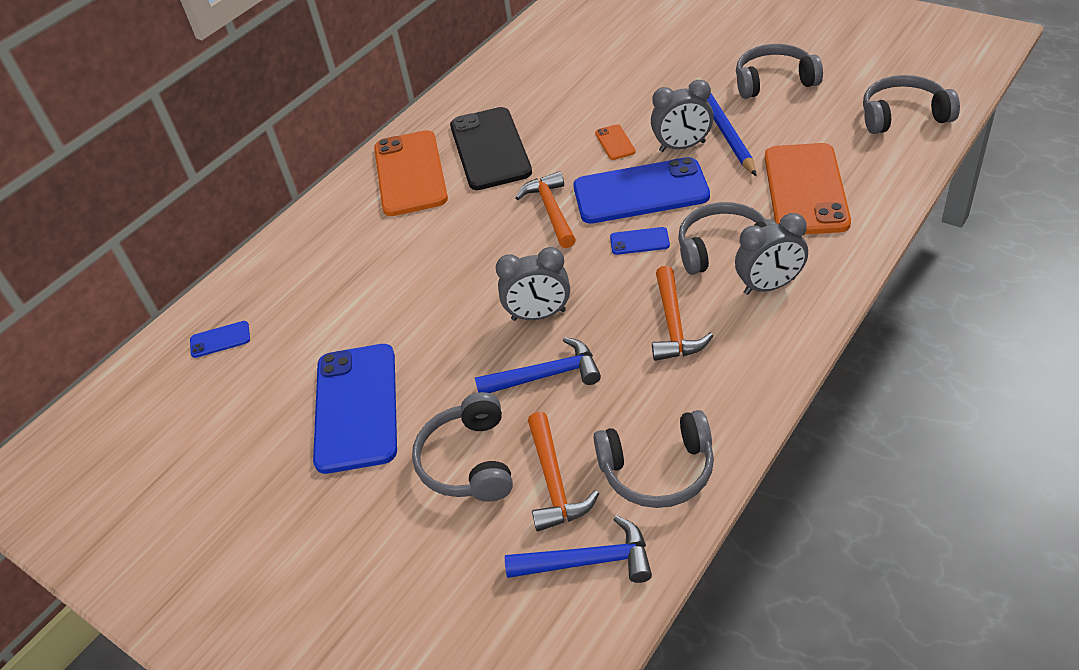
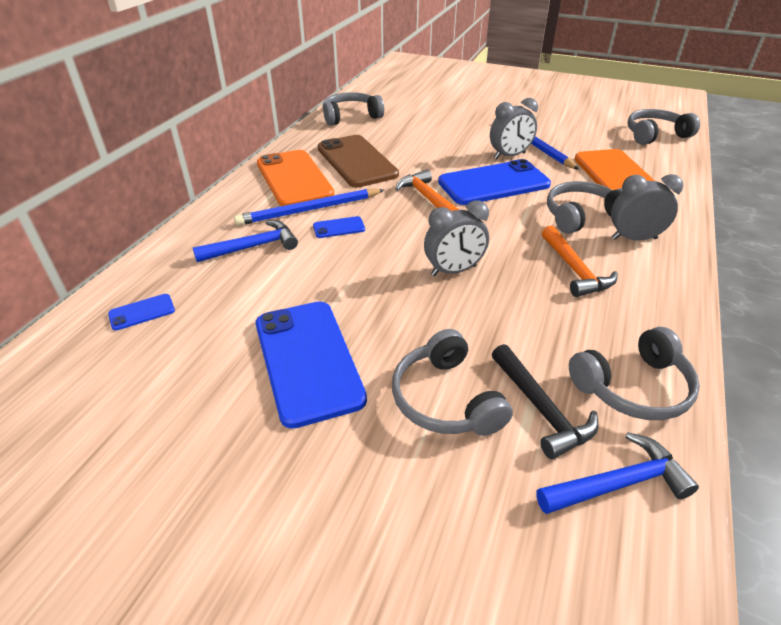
camera: 20 degrees left, 5 degrees down
(413, 221) = (309, 210): none -> blue pencil
(490, 149) = (356, 161): black phone -> brown phone
(546, 375) = (484, 317): blue hammer -> blue hammer (253, 247)
(554, 482) = (541, 409): orange hammer -> black hammer
(615, 142) = (456, 155): orange phone -> none
(639, 241) = (511, 214): blue phone -> blue phone (339, 228)
(769, 286) = (634, 238): grey clock -> grey clock turned 150 degrees counterclockwise
(774, 81) = (552, 119): grey headphones -> grey headphones (351, 116)

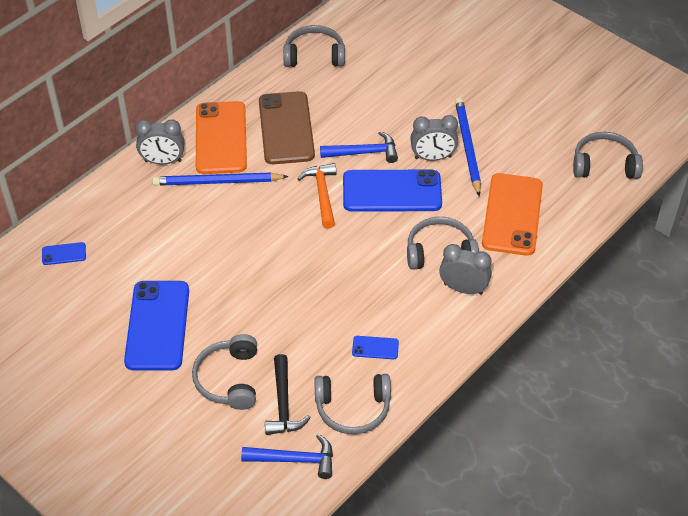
camera: 20 degrees right, 10 degrees up
(253, 247) = (158, 212): blue hammer -> blue hammer (364, 152)
(339, 228) = (232, 209): blue phone -> blue phone (375, 348)
(453, 271) = (296, 279): grey clock -> grey clock (163, 161)
(575, 270) = (389, 305): orange hammer -> none

